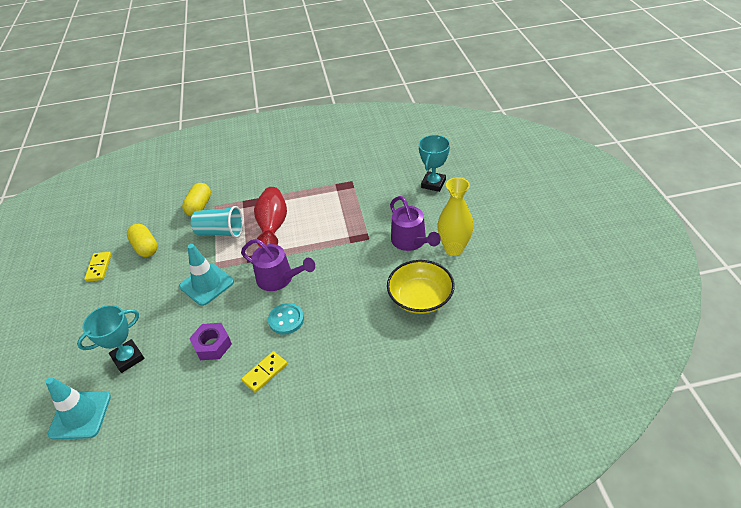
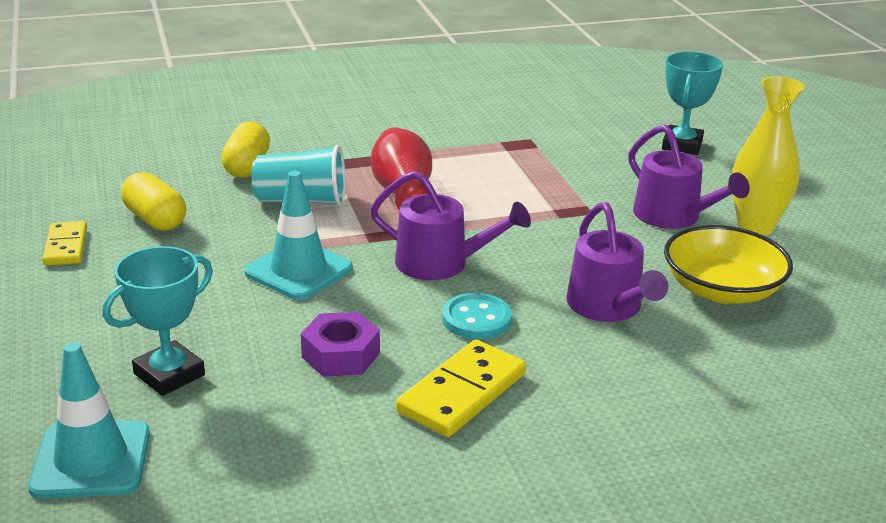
camera: 10 degrees left, 15 degrees down
(265, 373) = (462, 393): yellow domino -> yellow domino, size x1.56
(356, 311) = (608, 307): none -> purple watering can

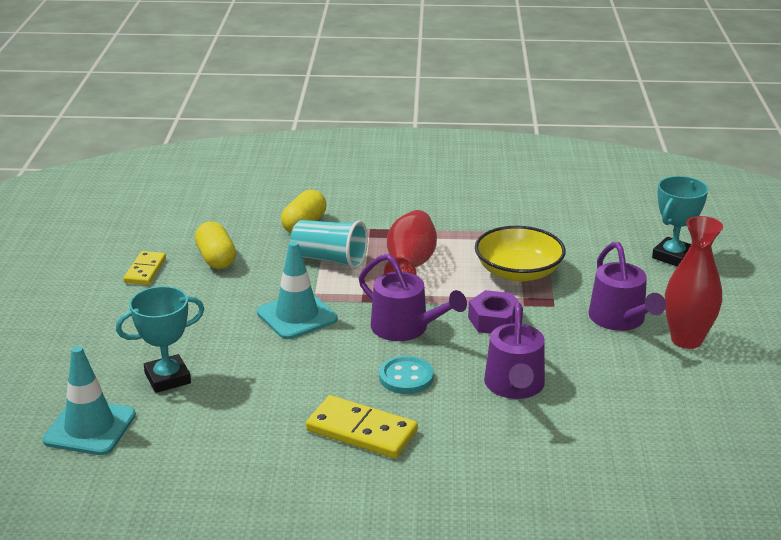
camera: 20 degrees right, 0 degrees up
(340, 355) = (291, 386): purple nut -> purple nut (494, 320)
(462, 393) = (361, 431): yellow domino -> yellow domino turned 60 degrees clockwise
(722, 289) = (618, 388): yellow bowl -> yellow bowl (518, 272)
(755, 227) = (686, 340): yellow vase -> red vase

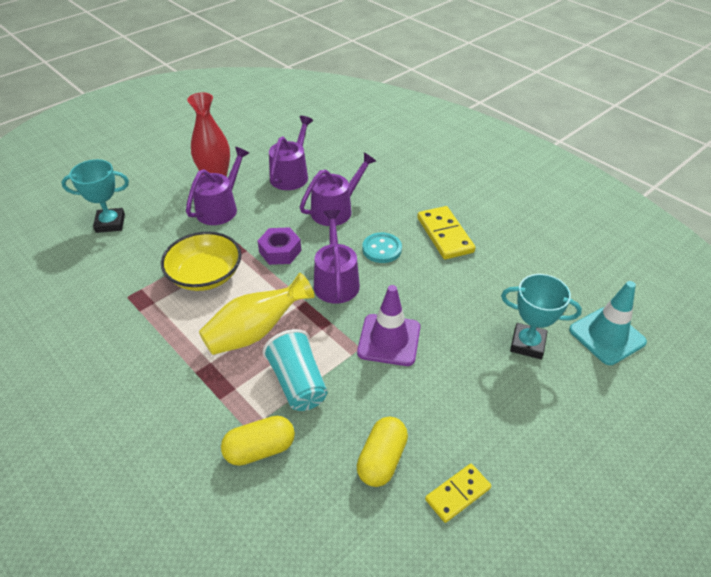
camera: 135 degrees left, 15 degrees up
(297, 316) = (389, 340): turquoise traffic cone -> purple traffic cone
(410, 265) = (255, 332): red vase -> yellow vase
(630, 392) = (291, 175): none -> purple watering can

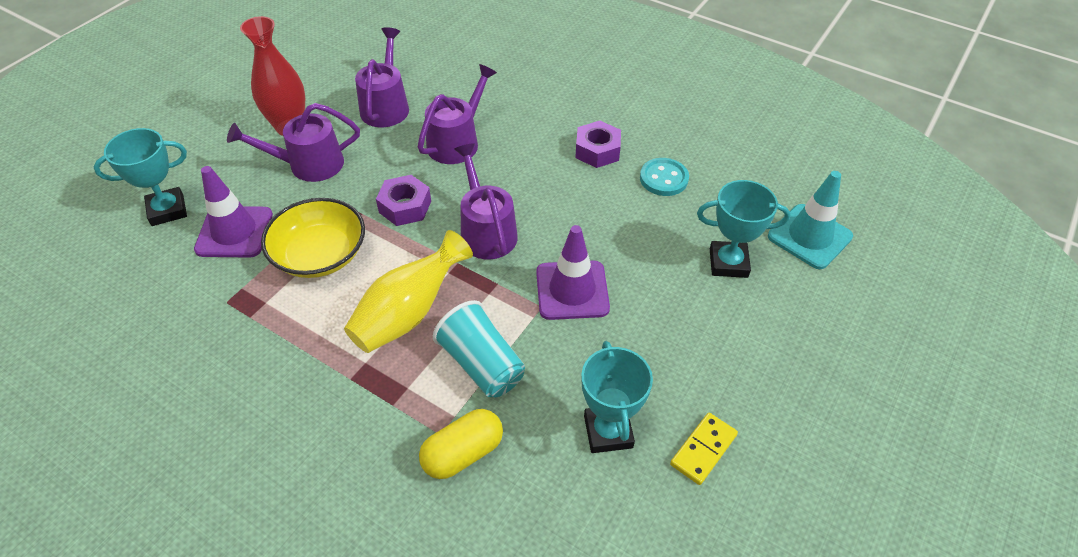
camera: 15 degrees left, 5 degrees up
(150, 247) = (234, 232): none -> purple traffic cone
(220, 208) = (309, 164): purple watering can -> purple watering can turned 120 degrees counterclockwise
(382, 249) = (528, 181): turquoise button -> turquoise button (663, 178)
(382, 460) = (608, 431): yellow capsule -> turquoise trophy
(445, 235) = (597, 151): yellow domino -> purple nut

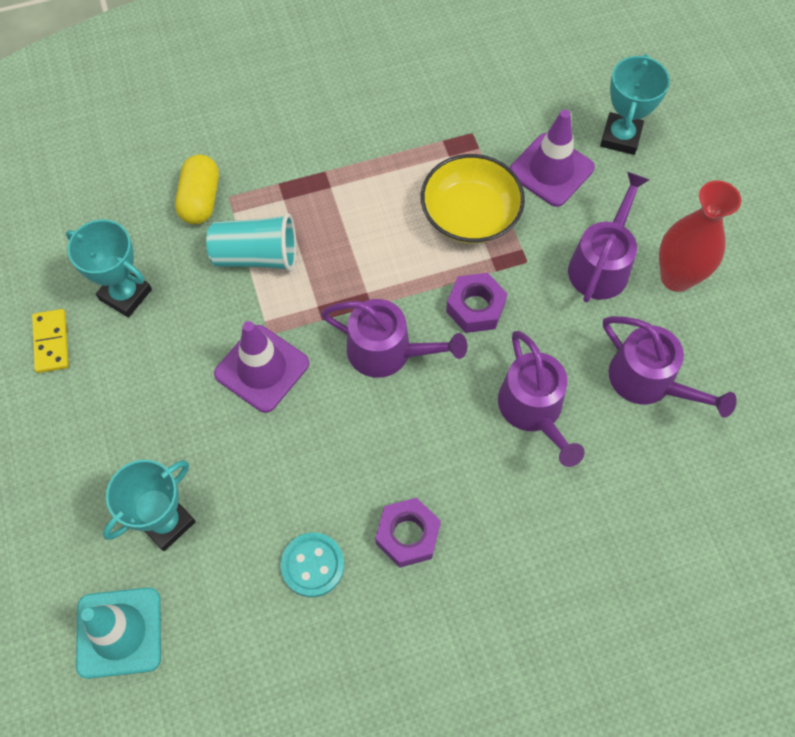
camera: 130 degrees right, 15 degrees up
(409, 313) = (350, 239): yellow vase -> none

